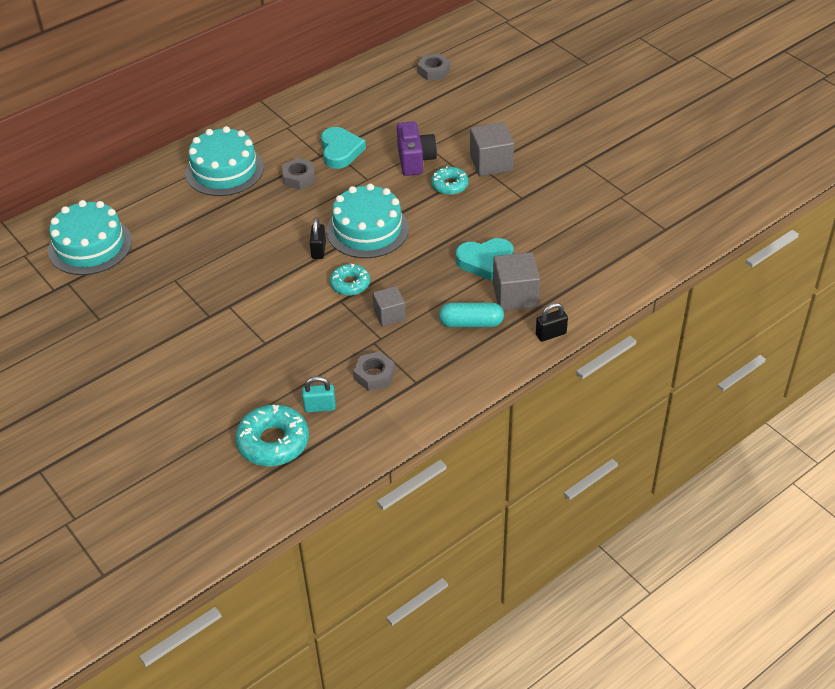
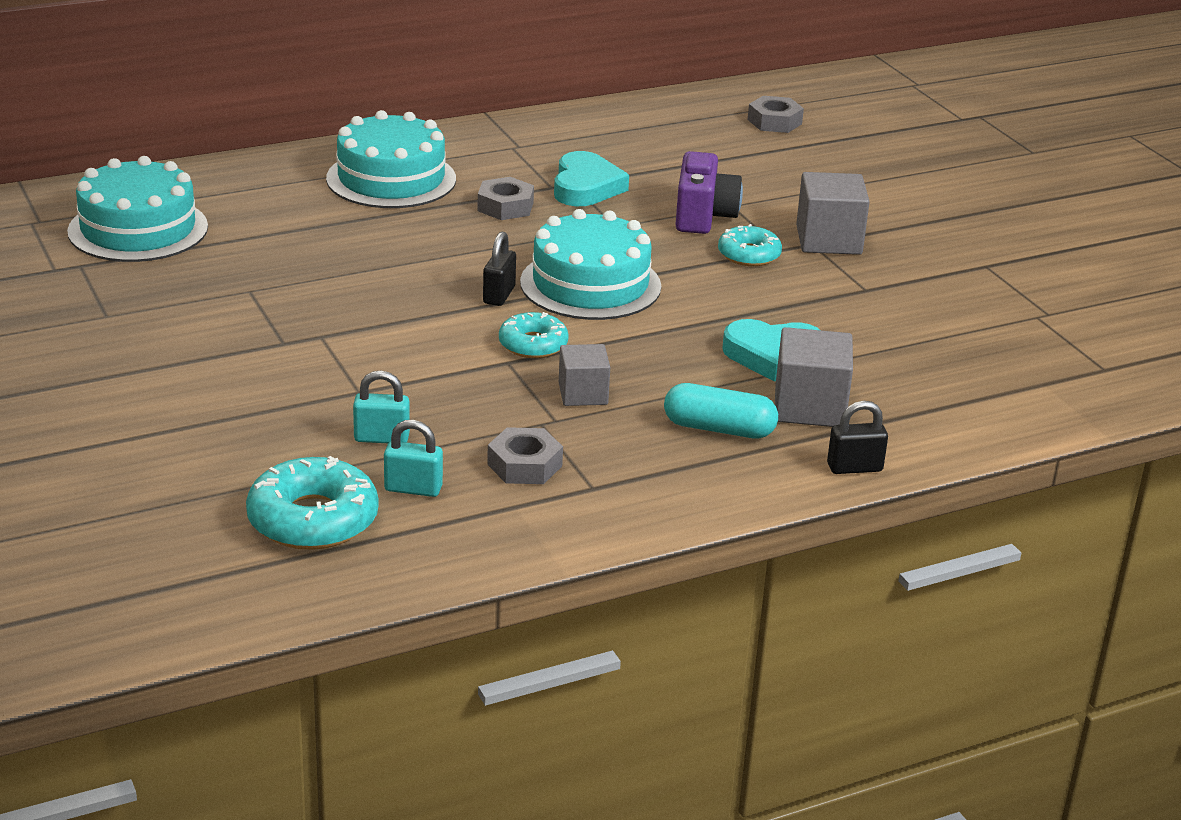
camera: 10 degrees right, 15 degrees down
(290, 374) = (381, 438): none -> turquoise padlock

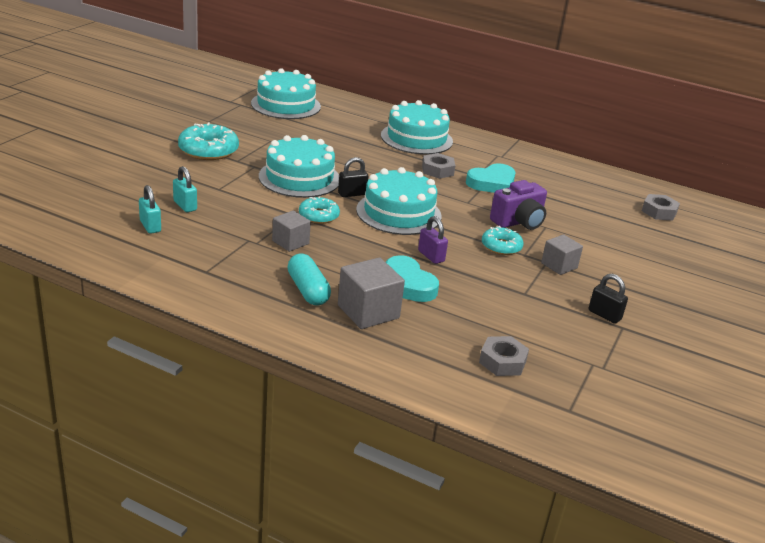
camera: 50 degrees right, 0 degrees up
(313, 519) = (98, 211): turquoise donut -> turquoise donut (208, 150)
(403, 315) = (299, 178): none -> turquoise cake
(524, 465) = (204, 247): grey nut -> grey nut (502, 361)
(723, 310) = (431, 256): none -> purple padlock
(828, 240) = (559, 265): grey cube -> grey cube, size x0.64
(854, 468) = (323, 345): black padlock -> black padlock (604, 315)

